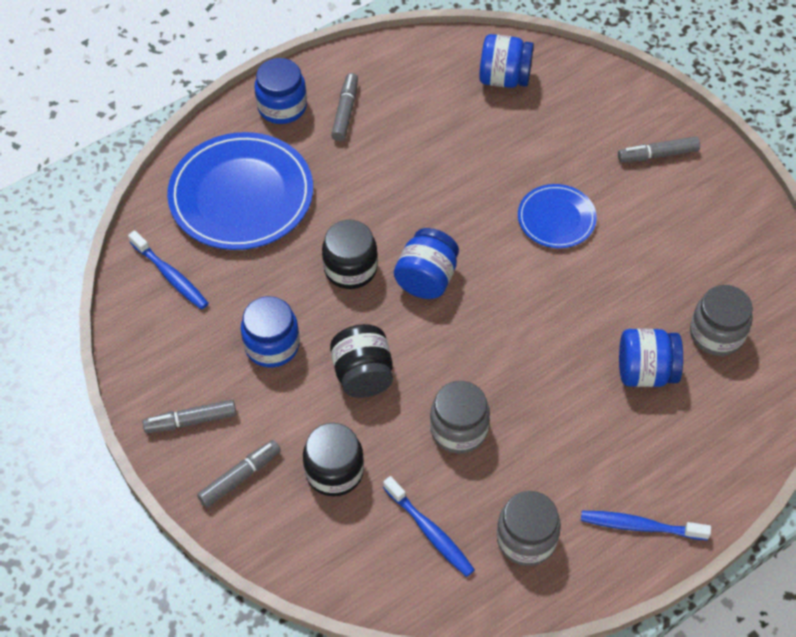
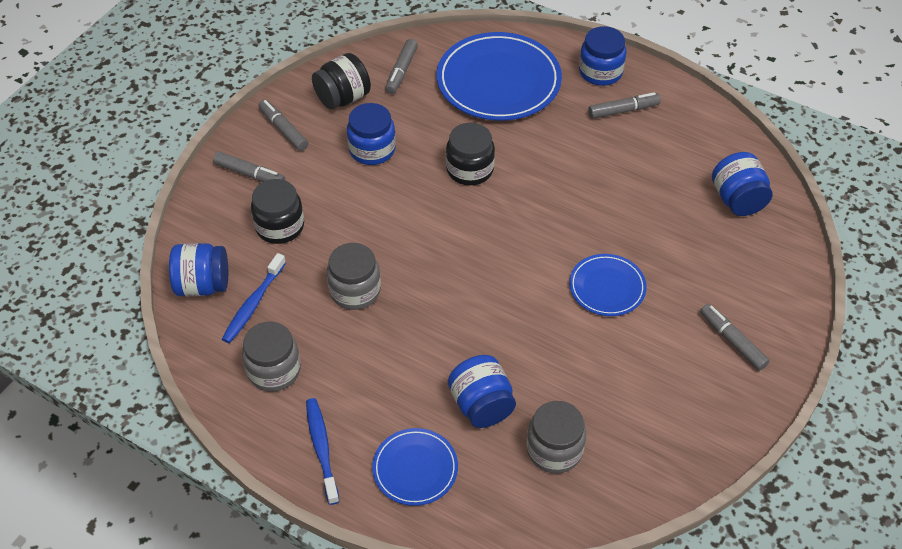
camera: 65 degrees right, 5 degrees down
(170, 276) = (401, 71): blue toothbrush -> grey marker
(363, 375) = (374, 212): black jar -> black jar (343, 98)
(426, 279) = (489, 220): blue jar -> blue jar (203, 285)
(694, 453) = (415, 468): none -> blue plate

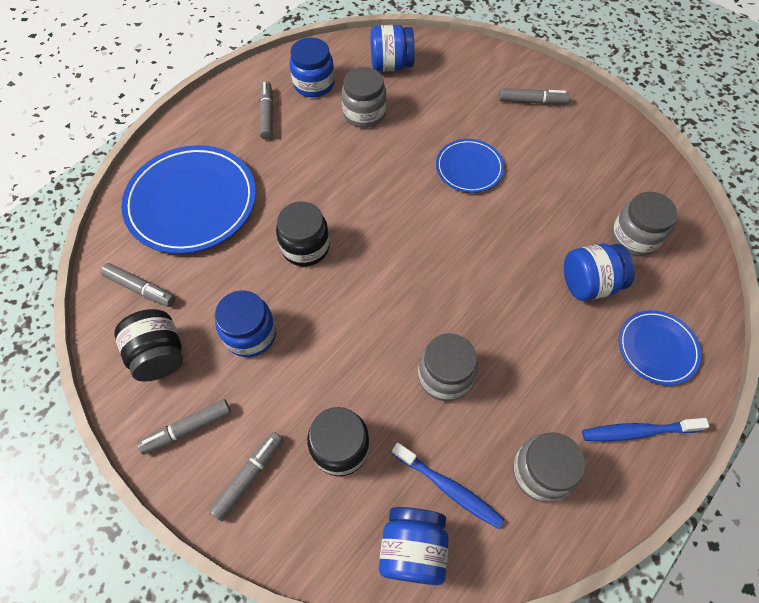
camera: 80 degrees left, 10 degrees up
(600, 72) = (211, 121): blue jar -> blue jar (314, 84)
(654, 187) = (364, 113): none -> grey jar
(732, 341) = (532, 101): grey marker -> grey marker turned 150 degrees counterclockwise

